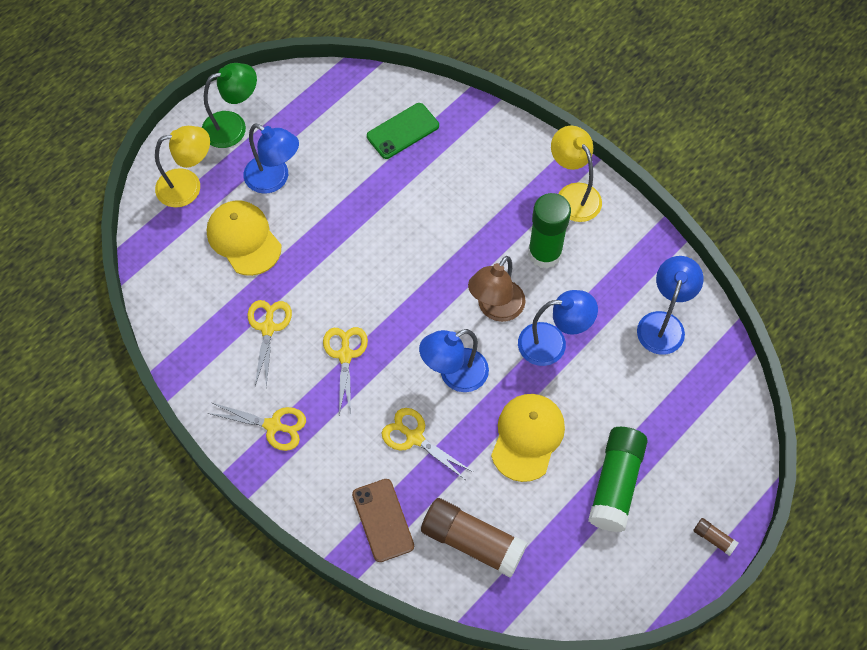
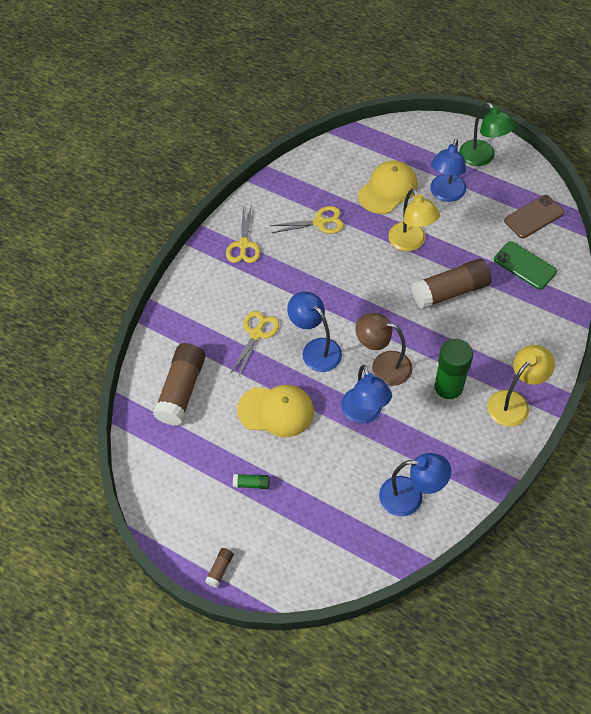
camera: 80 degrees right, 5 degrees down
(188, 186) = (419, 146): yellow lamp -> yellow lamp (411, 243)
(345, 355) = (312, 274): yellow scissors -> none
(383, 520) = (187, 328): brown phone -> brown phone (534, 217)
(415, 214) = (450, 291): none -> brown glue stick
(616, 484) = (251, 484): green glue stick -> green glue stick, size x0.43

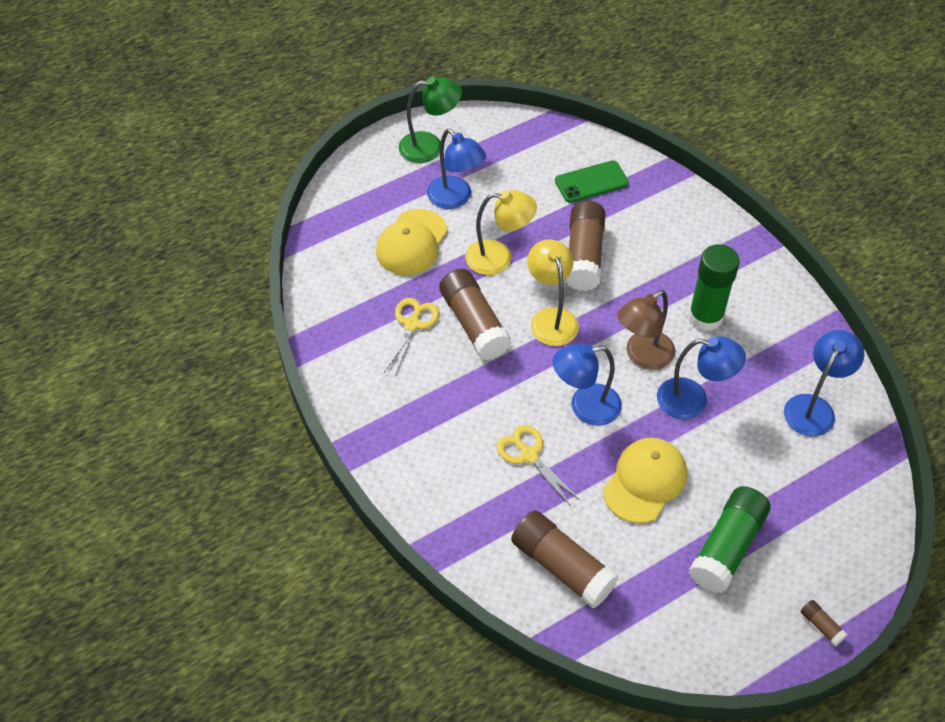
camera: 65 degrees left, 5 degrees down
(243, 245) = (391, 412): yellow scissors -> none
(251, 484) = (727, 547): green glue stick -> green glue stick, size x2.33
(343, 255) = (474, 324): none -> brown glue stick
(388, 189) = (411, 243): yellow cap -> yellow cap turned 135 degrees counterclockwise
(514, 402) = (748, 271): yellow lamp -> yellow lamp (551, 318)
(534, 217) = (536, 145): brown phone -> none

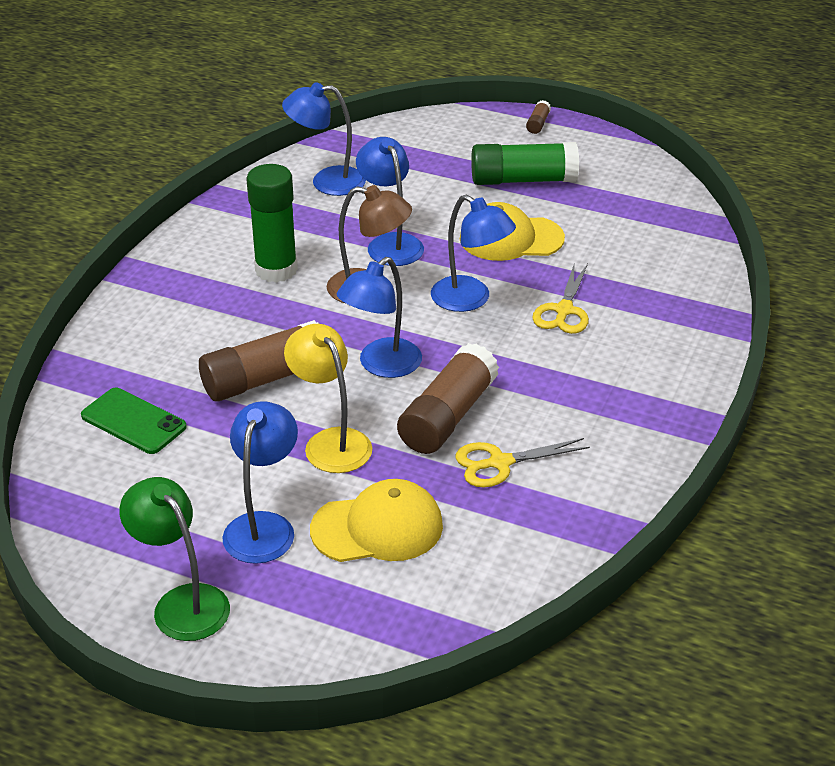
camera: 125 degrees left, 15 degrees down
(551, 318) = (381, 365): yellow lamp -> blue lamp
(562, 566) = (647, 249): brown glue stick -> none

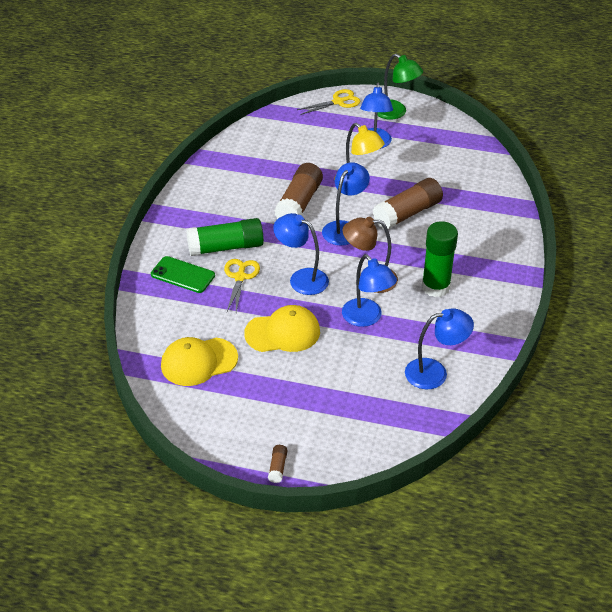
camera: 170 degrees right, 5 degrees up
(133, 421) = (465, 183): green phone -> green phone (183, 275)
(378, 528) = (320, 148): yellow cap -> yellow cap (198, 362)
(500, 463) = (267, 183): yellow scissors -> yellow scissors (338, 102)
(523, 180) = (281, 394): green glue stick -> green glue stick (226, 247)

